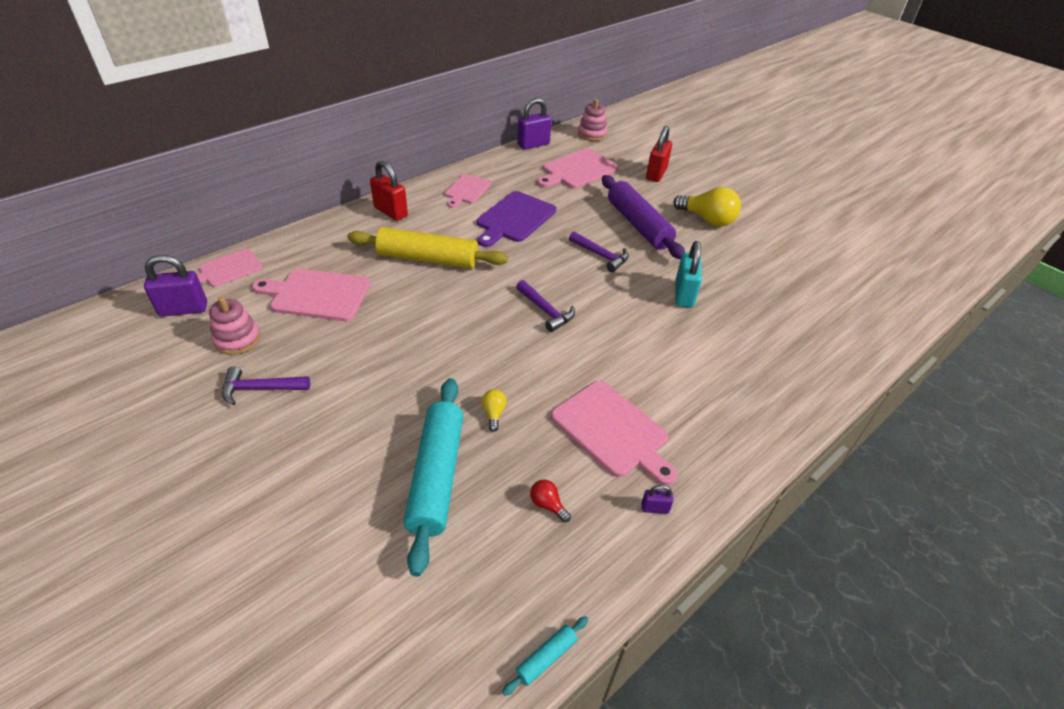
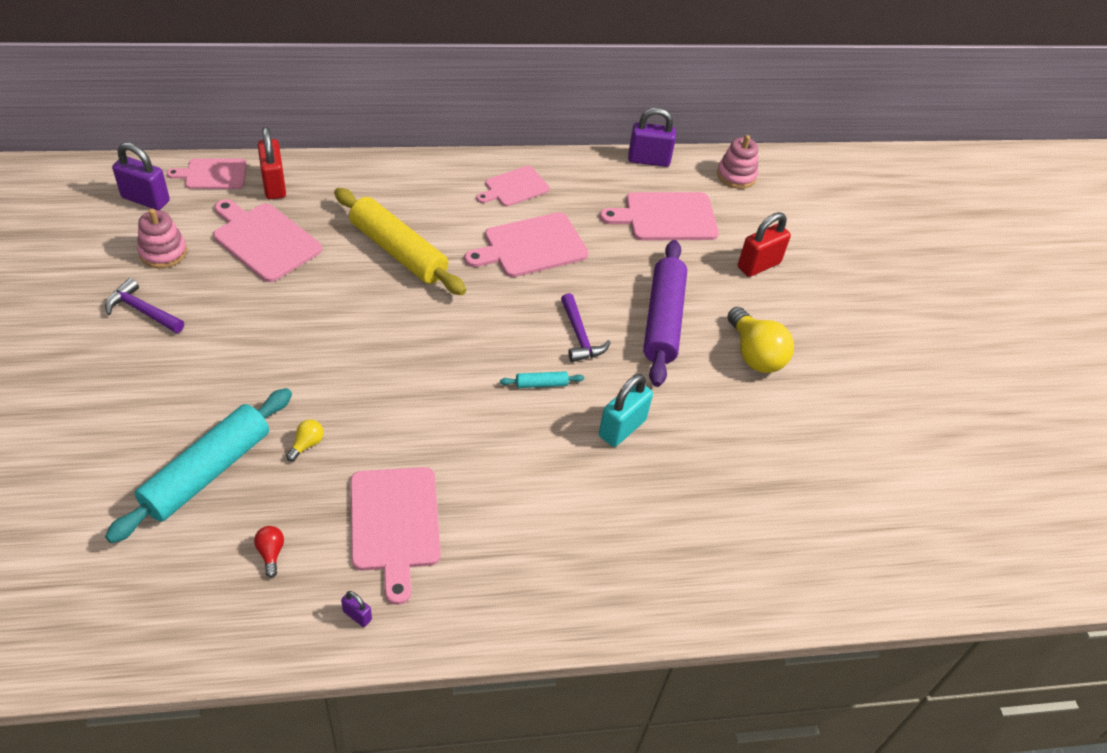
camera: 30 degrees right, 5 degrees up
(391, 212) = (412, 179): red padlock -> red padlock (274, 185)
(514, 218) = (531, 246): purple cutting board -> pink cutting board
(546, 311) = (457, 368): purple hammer -> none
(546, 657) = (150, 669): turquoise rolling pin -> turquoise rolling pin (541, 384)

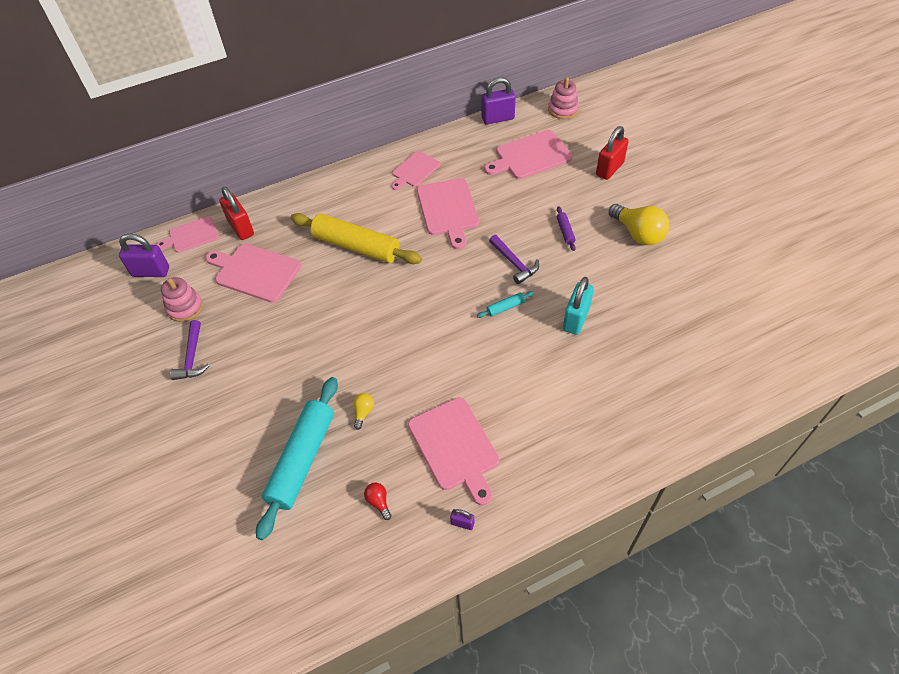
camera: 10 degrees left, 5 degrees up
(142, 311) = (192, 357): purple hammer -> purple hammer turned 105 degrees counterclockwise
(531, 246) = (448, 209): pink cutting board -> pink cutting board turned 60 degrees counterclockwise
(663, 320) = (565, 231): purple rolling pin -> purple rolling pin, size x0.41

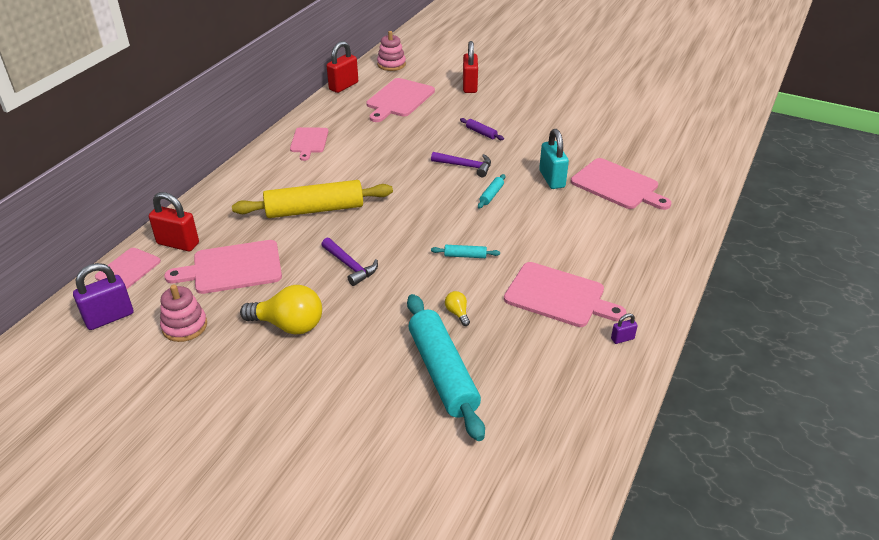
camera: 40 degrees left, 15 degrees down
(192, 357) = (239, 358): purple hammer -> purple hammer (350, 266)
(378, 502) = (542, 363): red light bulb -> none
(422, 359) = (465, 256): none -> turquoise rolling pin
(448, 209) = (370, 155): pink cutting board -> pink cutting board (617, 185)
(498, 118) = (343, 86): purple padlock -> red padlock
(638, 234) = (535, 114): yellow light bulb -> yellow light bulb (289, 325)

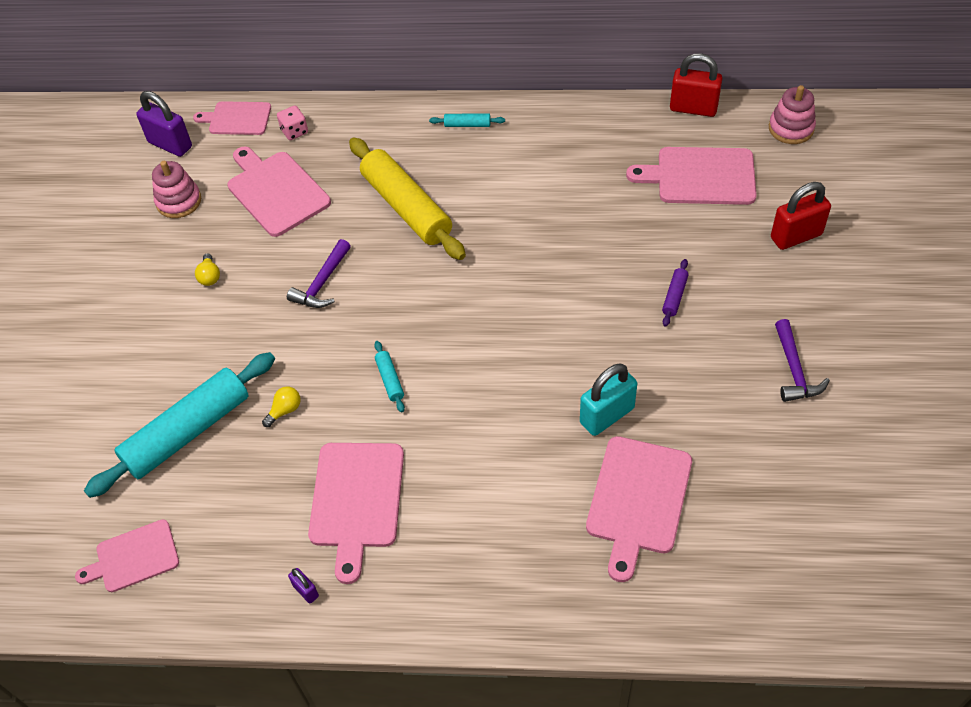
camera: 70 degrees right, 15 degrees up
(178, 243) = (294, 131): red padlock -> pink dice
(289, 325) = (210, 276): yellow light bulb -> yellow light bulb, size x0.46
(309, 142) = (539, 138): pink cutting board -> pink cutting board (134, 557)
(465, 166) = (580, 310): purple hammer -> purple hammer (794, 370)
(491, 195) = (530, 361): turquoise rolling pin -> turquoise rolling pin (467, 125)

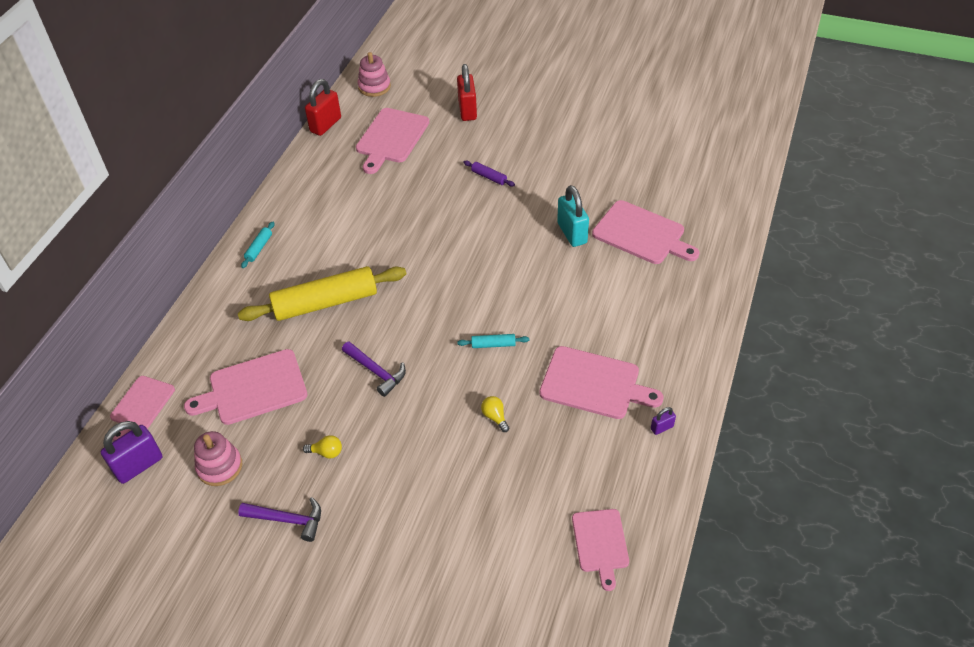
camera: 75 degrees left, 5 degrees down
(187, 432) = (489, 489): turquoise rolling pin -> none
(294, 131) = (188, 364): pink dice -> none
(794, 370) = (571, 140): purple hammer -> purple hammer (287, 520)

